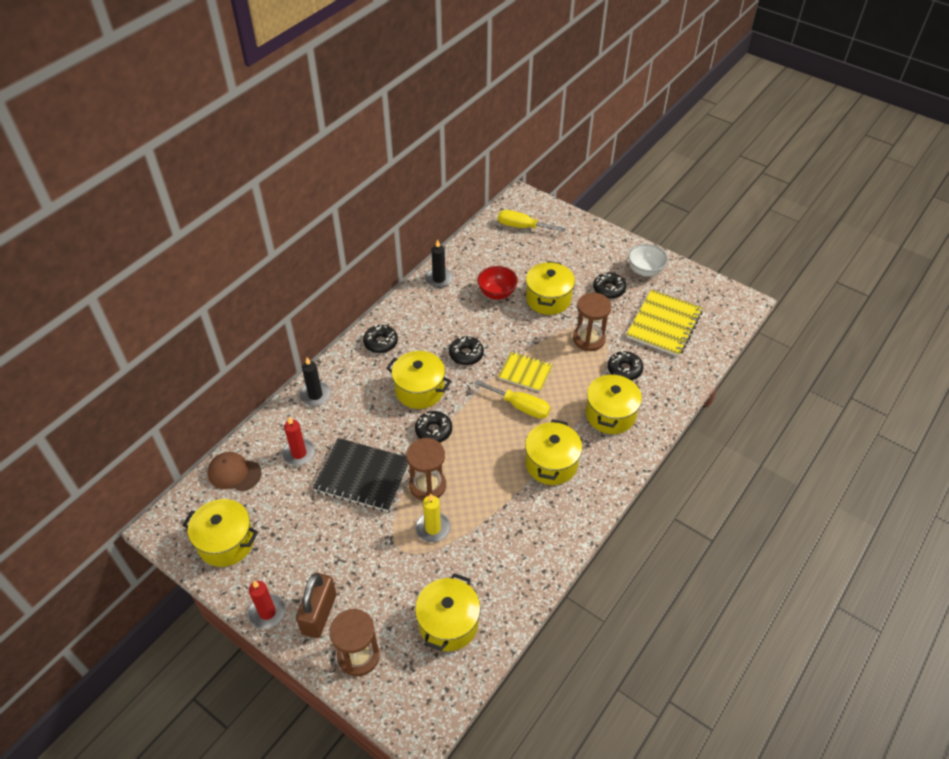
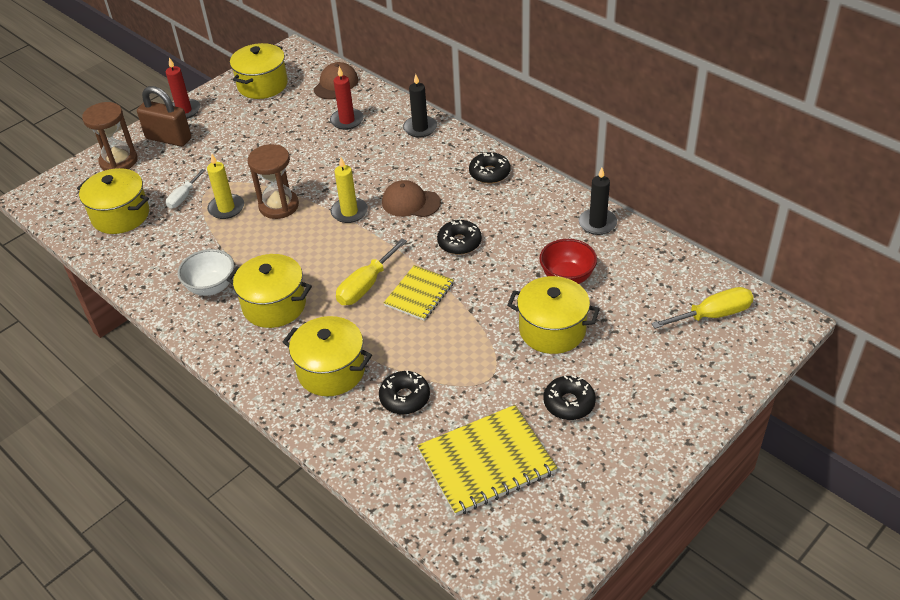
camera: 100 degrees right, 5 degrees down
(362, 476) = (305, 161): black notebook -> none
(418, 571) = (183, 197): none -> white screwdriver
(419, 390) = (410, 202): yellow pot -> brown cap
(433, 431) = (349, 212): black donut -> yellow candle
(522, 227) = (713, 315): yellow screwdriver -> yellow screwdriver turned 45 degrees clockwise
(589, 339) = (468, 366): brown hourglass -> none
(645, 271) = (610, 458): white bowl -> white bowl (211, 287)
(664, 324) = (486, 461): yellow notebook -> yellow notebook turned 60 degrees counterclockwise

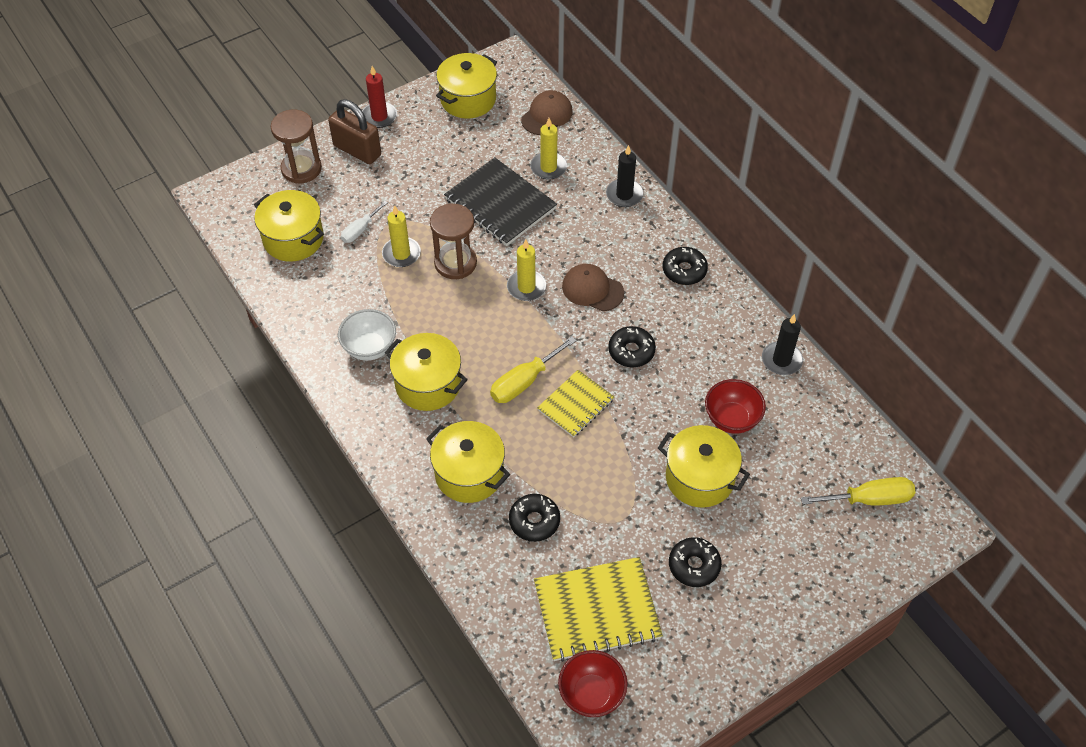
camera: 10 degrees right, 10 degrees up
(310, 154) = (500, 204): none -> black notebook
(347, 120) = (548, 167): red candle -> yellow candle
(502, 538) = (591, 694): none -> red bowl

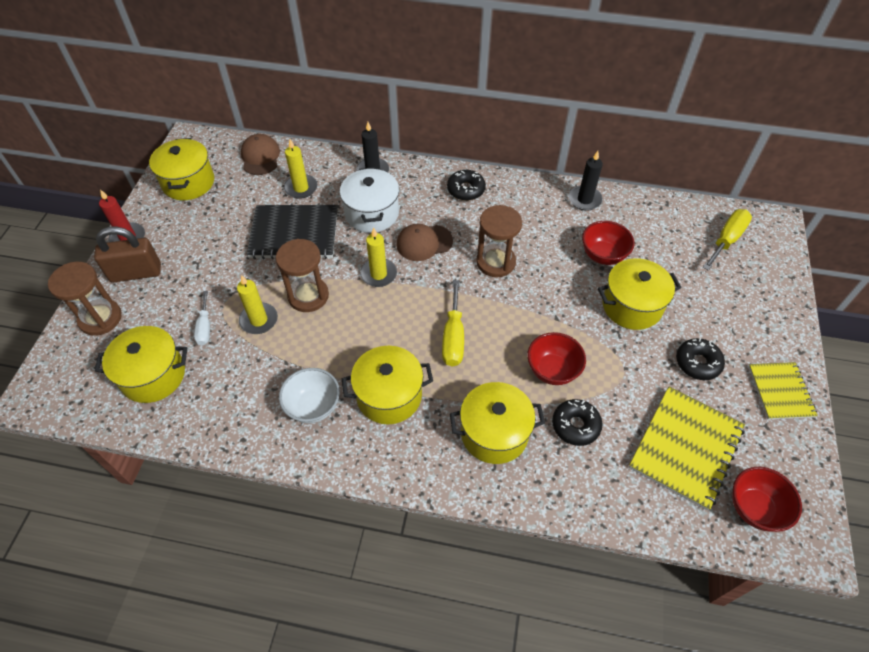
camera: 45 degrees left, 0 degrees up
(568, 469) = (552, 370): none -> red bowl
(575, 405) = (504, 324): yellow notebook -> yellow notebook (780, 391)
(580, 232) = (372, 213): none -> white pot
(631, 351) = (495, 262): black donut -> brown hourglass

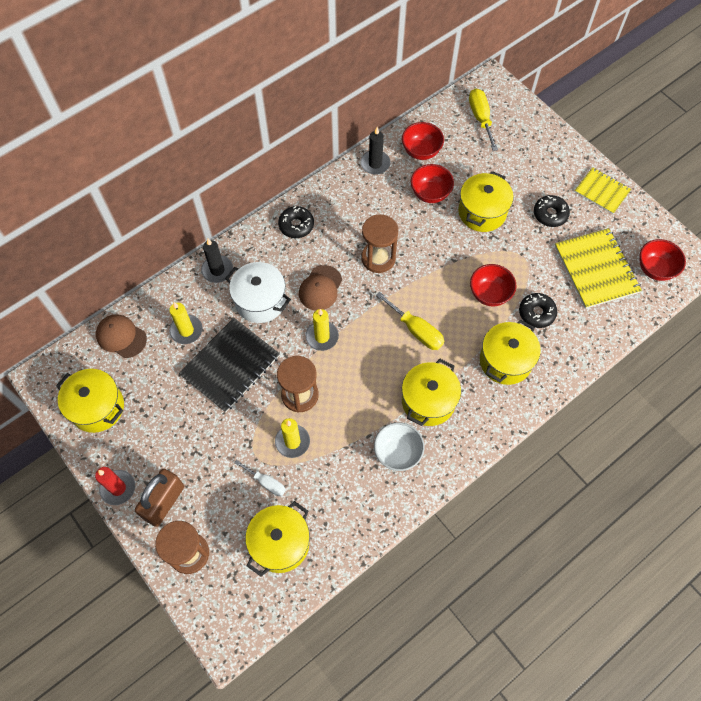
camera: 50 degrees left, 10 degrees up
(636, 221) = (421, 151): none -> red bowl

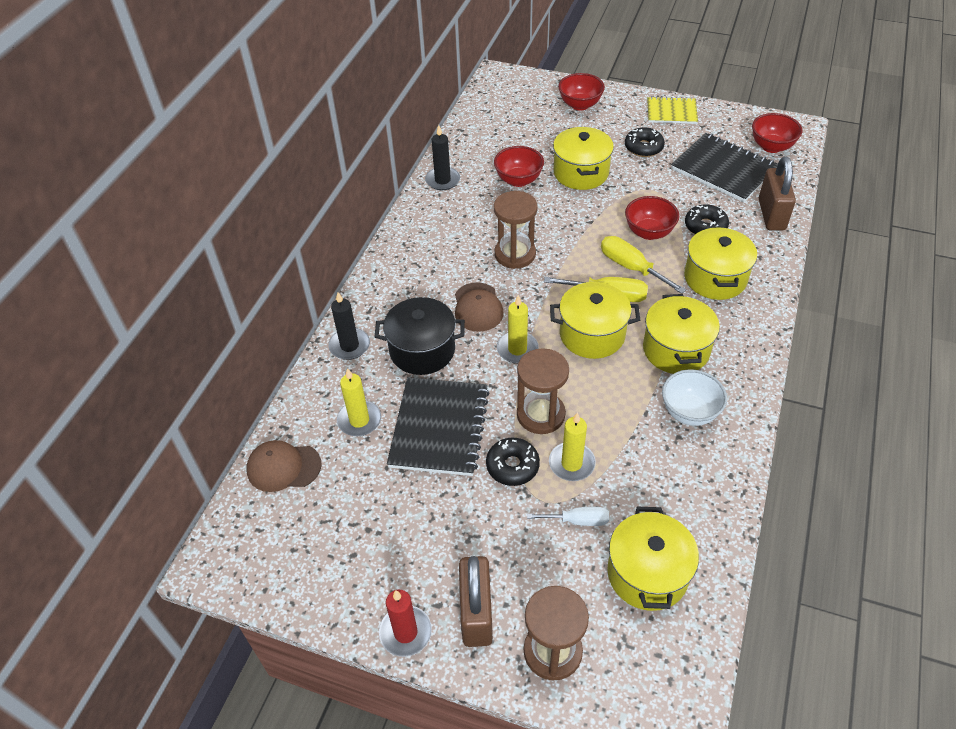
camera: 30 degrees left, 15 degrees down
(97, 407) = (310, 558): yellow pot -> yellow pot (592, 334)
(260, 301) = (422, 350): white pot -> black pot
(296, 225) = (405, 266): black donut -> black donut (512, 466)
(421, 151) = (479, 152): red bowl -> red bowl (580, 105)
(480, 118) = (513, 105): yellow screwdriver -> yellow screwdriver (631, 267)
(596, 269) = (723, 169): yellow notebook -> black notebook
(597, 331) = (771, 215): none -> brown padlock

